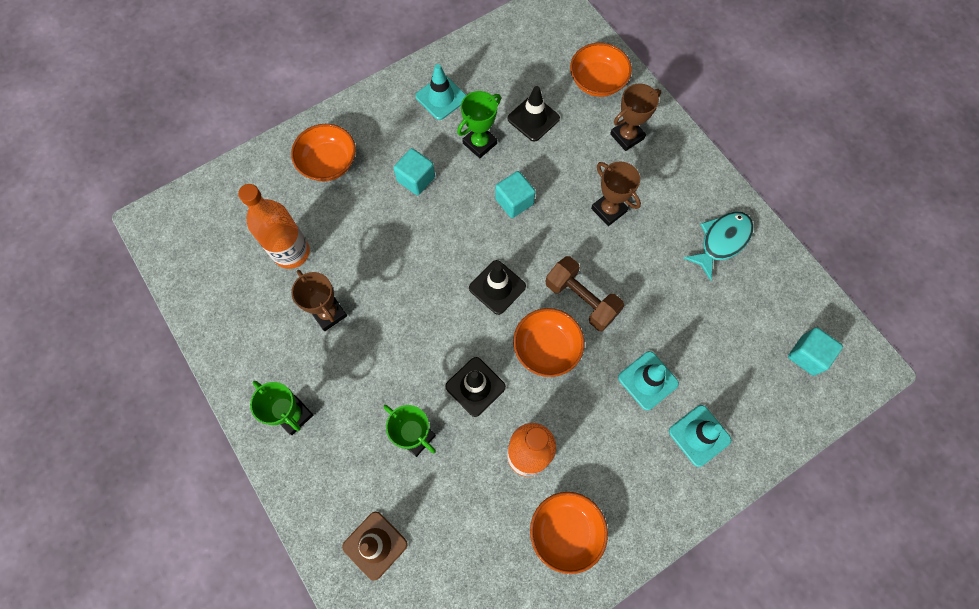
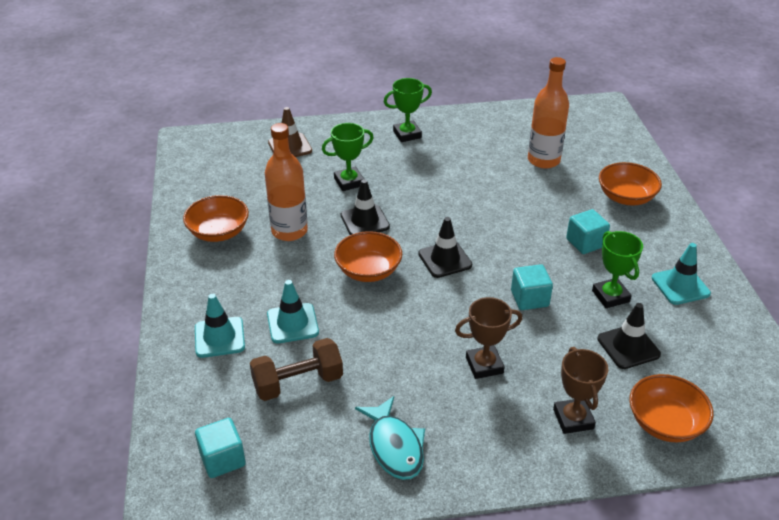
camera: 115 degrees right, 30 degrees down
(329, 313) = (477, 166): brown trophy -> none
(581, 299) = (399, 308): brown dumbbell -> brown dumbbell (298, 383)

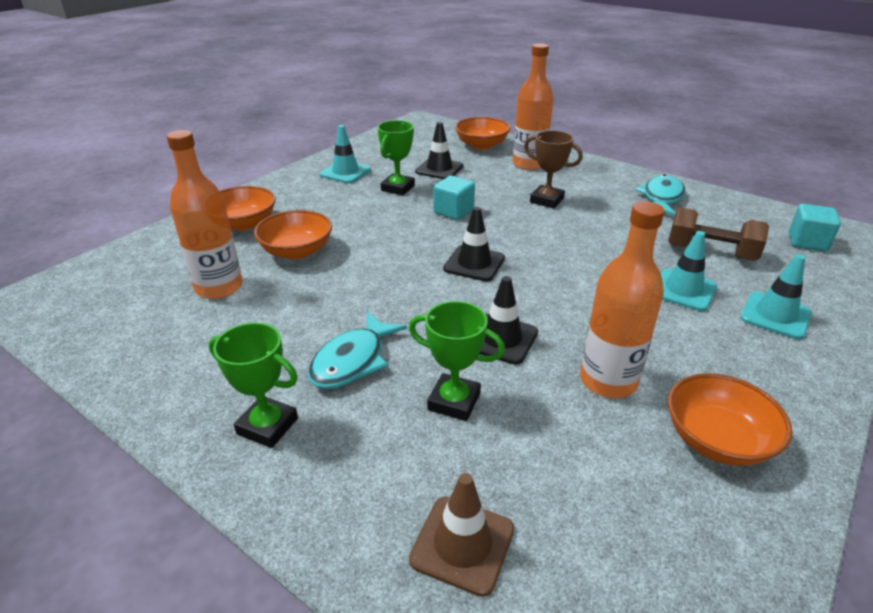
camera: 135 degrees left, 5 degrees down
(368, 271) = (559, 292): orange bowl -> orange bowl (297, 251)
(417, 171) = (352, 361): none -> turquoise fish
(573, 419) = (529, 164): brown trophy -> orange bottle
(585, 243) = (345, 217): turquoise cube -> none

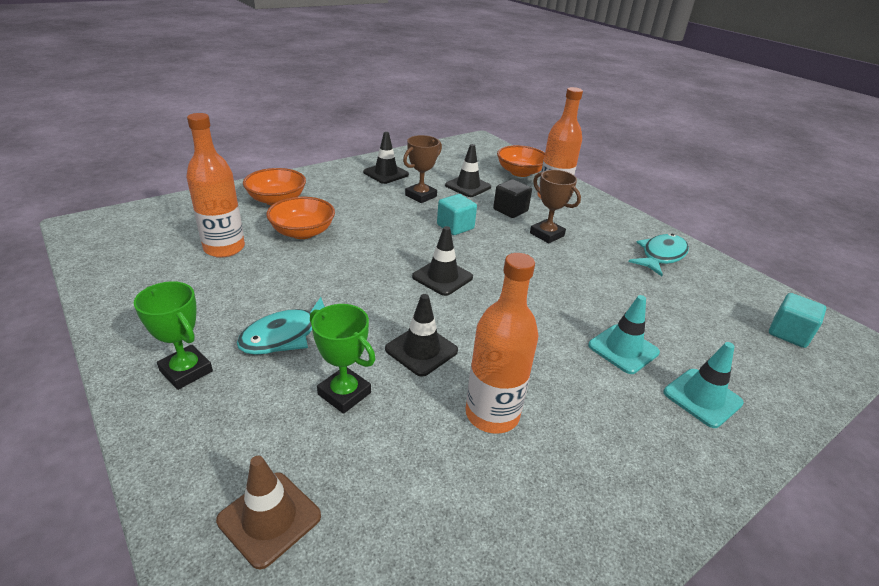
camera: 15 degrees right, 0 degrees up
(345, 172) = (386, 173): turquoise traffic cone -> black traffic cone
(398, 188) = (421, 196): green trophy -> brown trophy
(497, 184) = (510, 210): none -> black cube
(710, 252) = (676, 319): brown dumbbell -> none
(717, 440) = (559, 500): orange bowl -> none

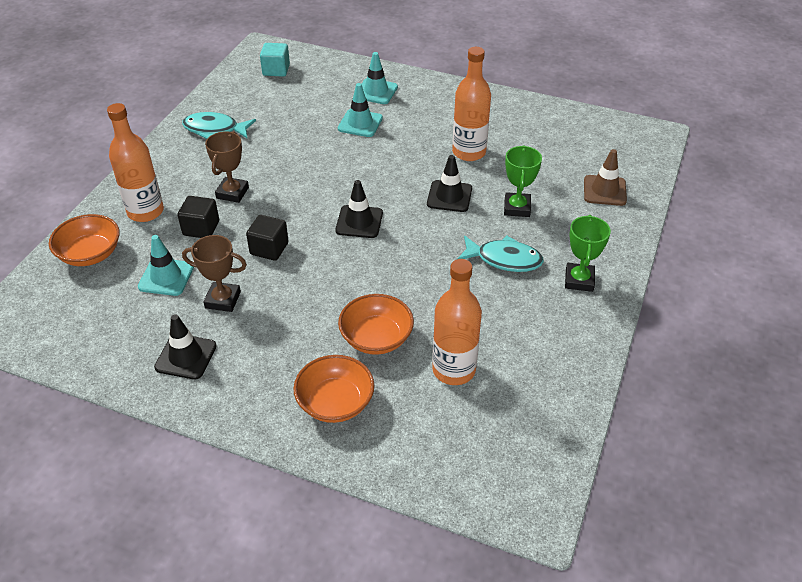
camera: 120 degrees left, 10 degrees up
(455, 227) = (269, 248): turquoise cube -> black cube
(468, 186) = (166, 277): black traffic cone -> turquoise traffic cone

